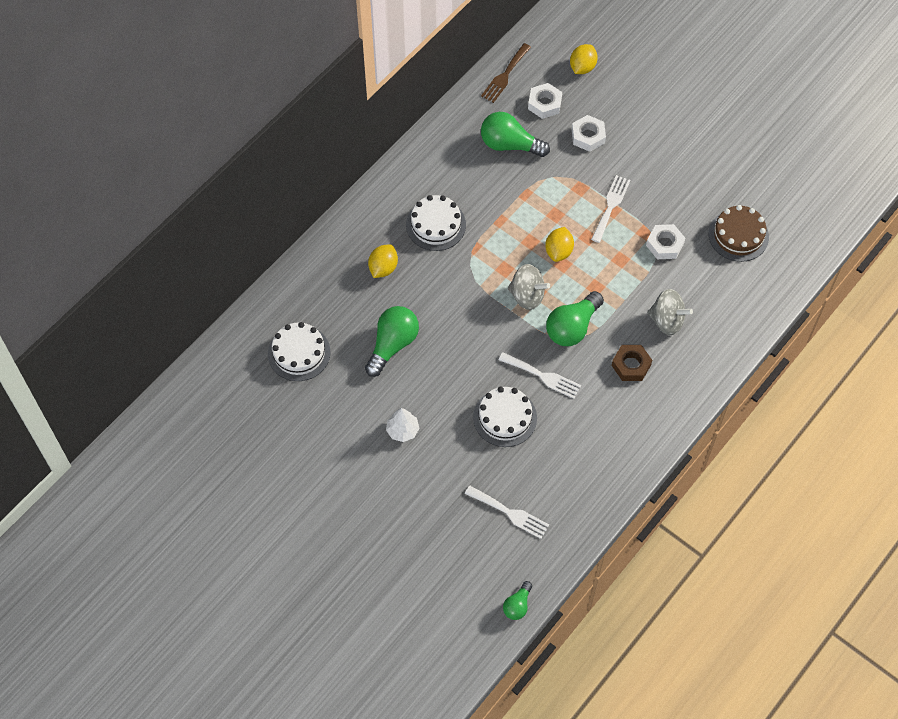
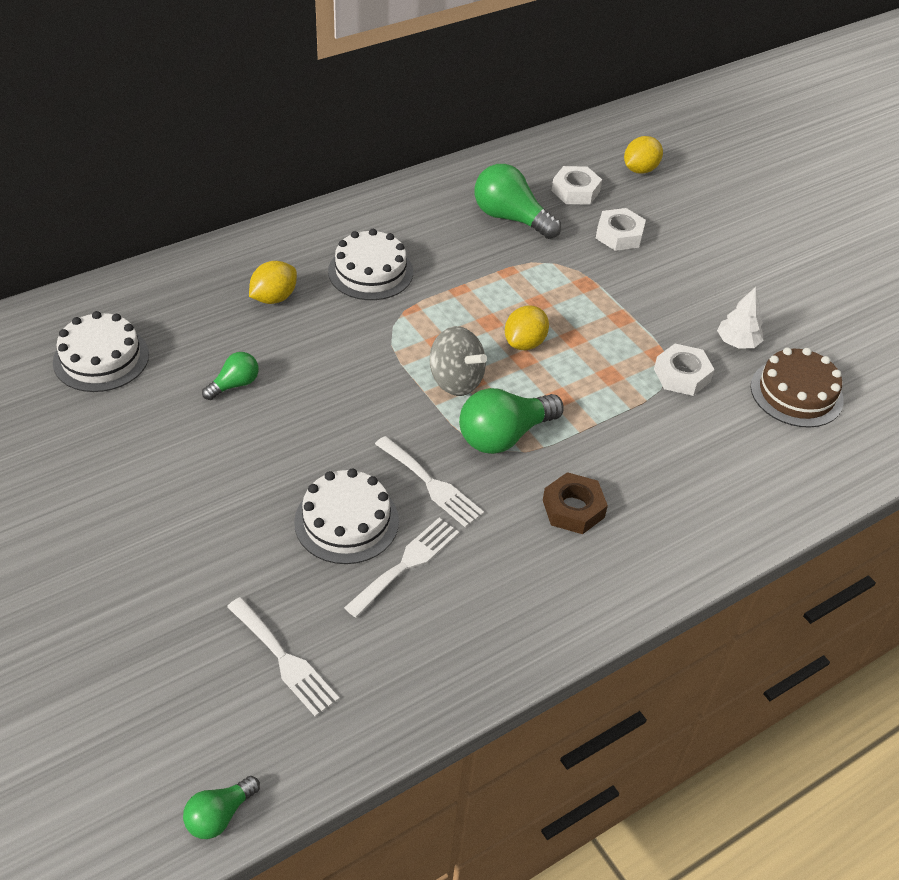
camera: 15 degrees right, 15 degrees down
(392, 345) = (234, 385): green light bulb -> green light bulb, size x0.55
(402, 430) = (185, 492): white tree -> white tree (737, 342)
(505, 75) = (537, 154): brown fork -> none
(611, 206) = (620, 313): white fork -> white fork (406, 564)
(667, 320) = (651, 467): grey spinning top -> none

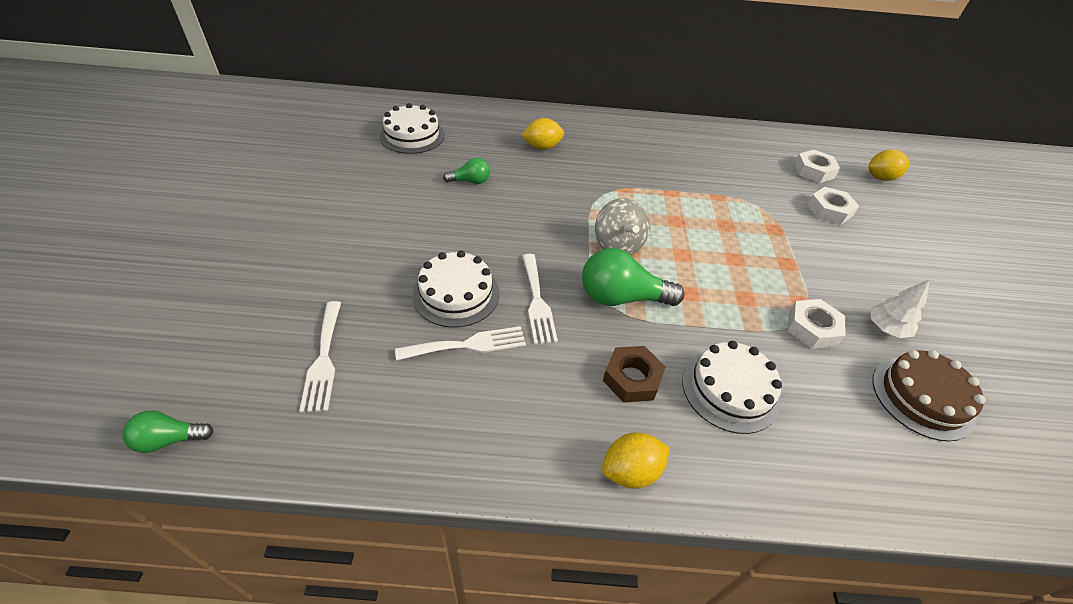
camera: 35 degrees right, 0 degrees up
(370, 272) = (618, 158): white cake -> white cake (730, 389)
(510, 218) = (747, 167): green light bulb -> none
(524, 343) = (692, 245): yellow lemon -> yellow lemon (630, 471)

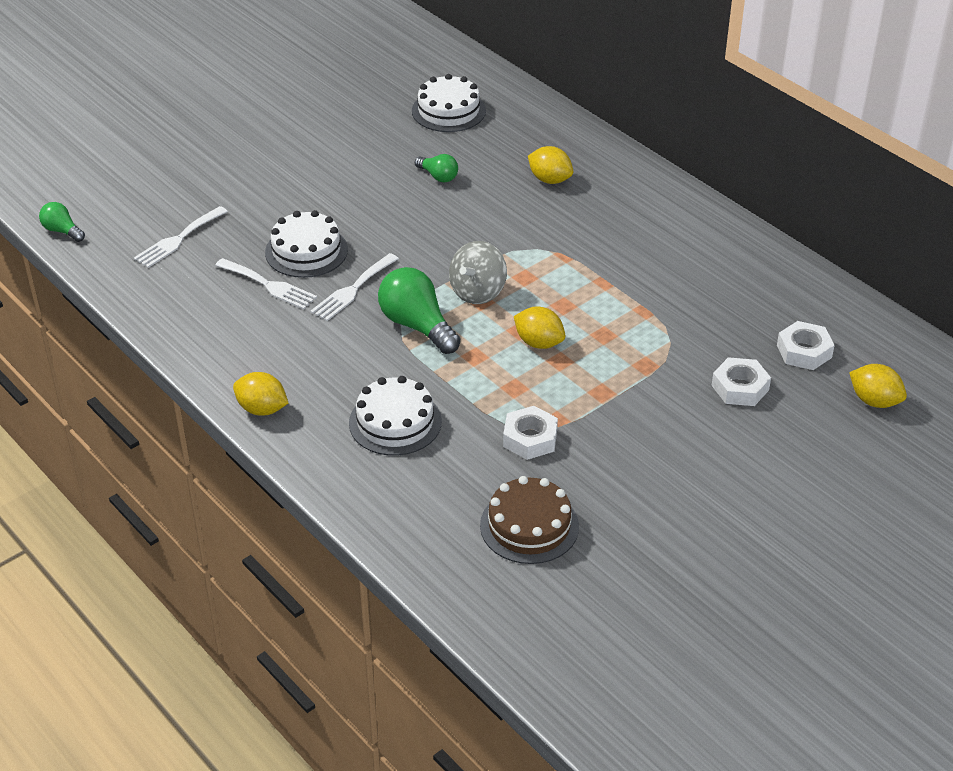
camera: 50 degrees right, 5 degrees down
(632, 378) = (341, 371): brown nut -> none
(705, 255) = (539, 343): none -> yellow lemon
(886, 328) = (594, 481): white tree -> none

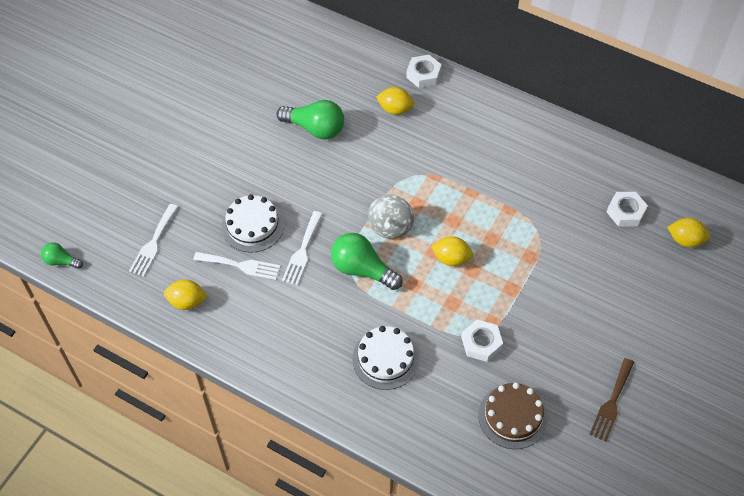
camera: 20 degrees left, 15 degrees up
(262, 409) = (288, 378): yellow lemon -> yellow lemon (187, 302)
(438, 176) = (315, 128): green light bulb -> green light bulb, size x1.83
(448, 111) = (294, 64): white cake -> none
(675, 548) = (611, 403): none -> brown fork
(740, 387) = (598, 256): white nut -> white nut (423, 74)

